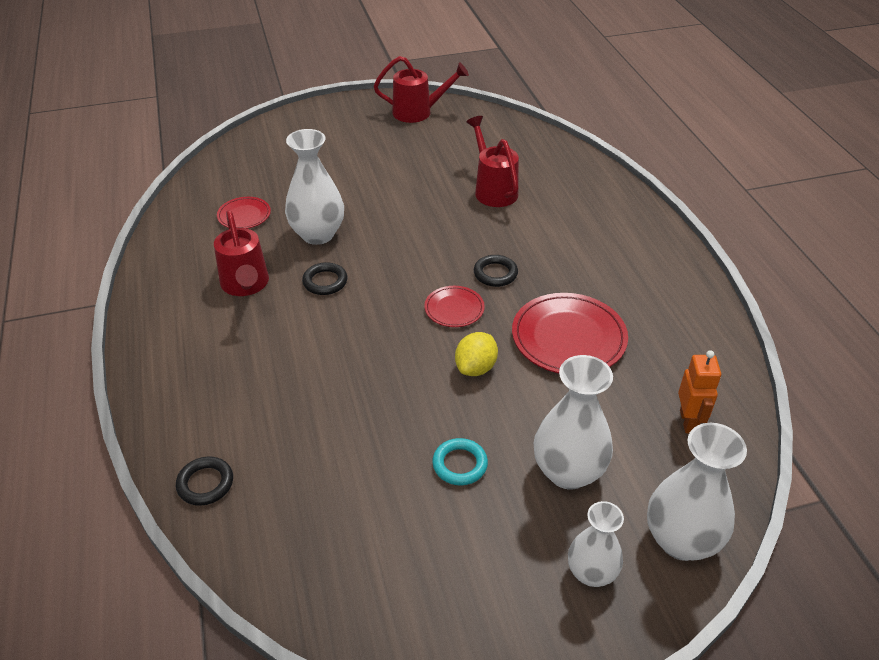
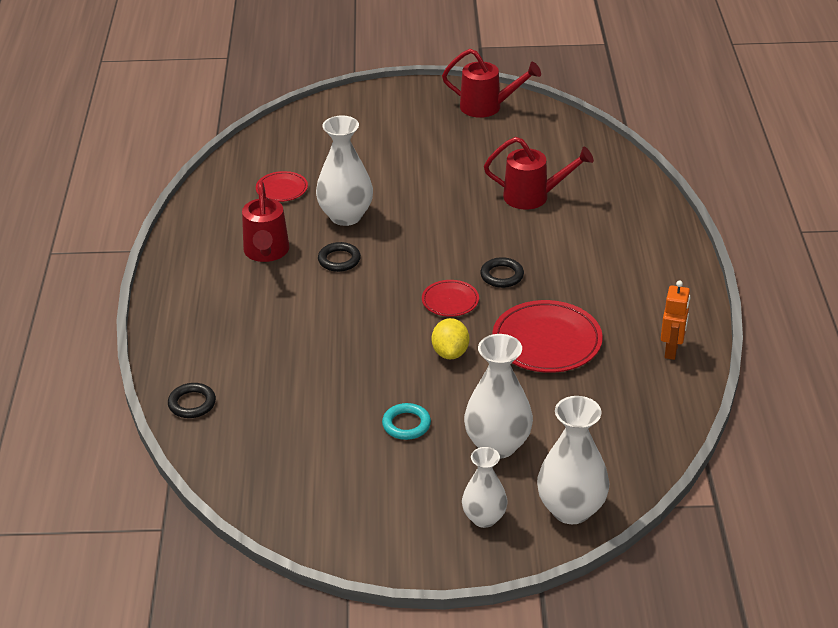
camera: 15 degrees right, 5 degrees down
(476, 368) = (450, 353): yellow lemon -> yellow lemon turned 45 degrees counterclockwise
(493, 190) = (533, 197): red watering can -> red watering can turned 105 degrees clockwise
(688, 421) = (625, 425): orange robot -> orange robot (672, 350)

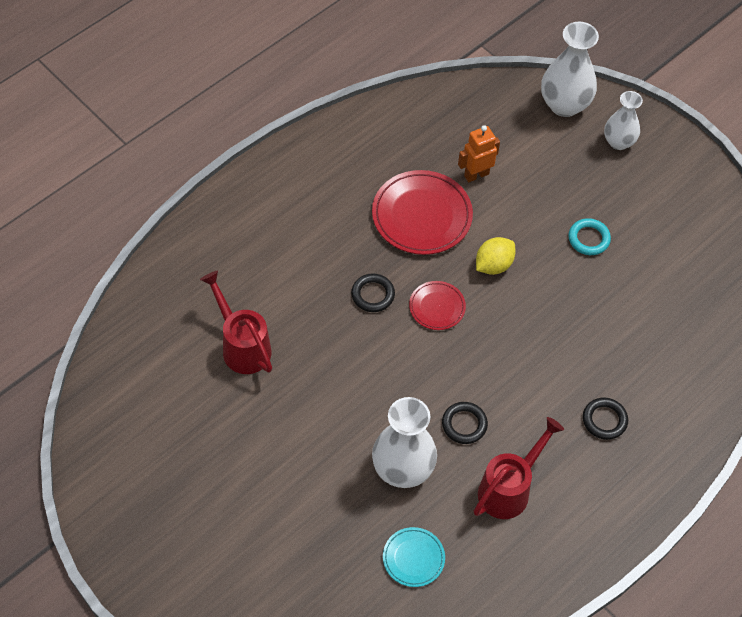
camera: 135 degrees left, 20 degrees up
(192, 403) = (711, 385): black ring -> black ring (604, 420)
(282, 189) = (413, 558): red plate -> turquoise plate
(487, 107) = (119, 489): red watering can -> none
(497, 445) = (552, 176): white vase -> none
(672, 350) = (359, 139): orange robot -> orange robot (476, 175)

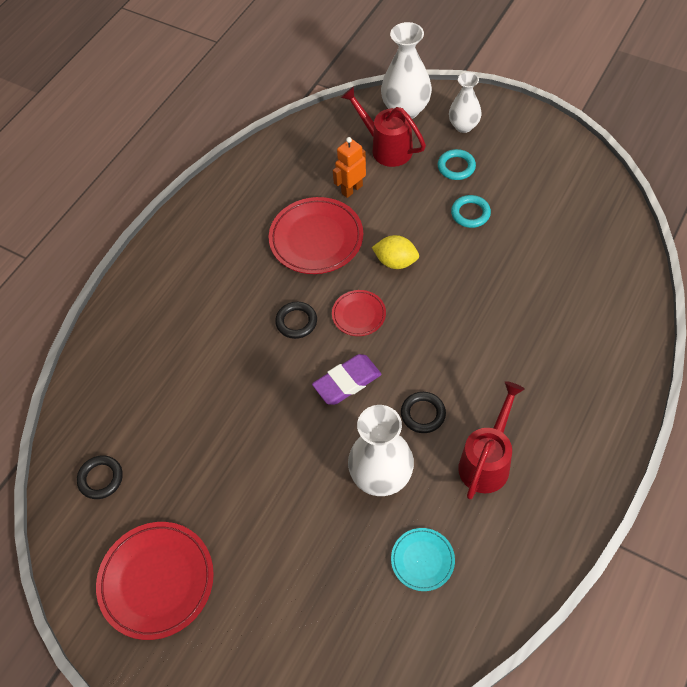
camera: 10 degrees left, 0 degrees up
(162, 496) = (156, 581): none -> red plate
(242, 346) = (190, 408): red watering can -> red watering can (386, 148)
(402, 370) = (347, 382): none -> purple eraser
(493, 265) = (396, 262): yellow lemon -> yellow lemon turned 75 degrees clockwise
(593, 184) = (456, 167): none -> turquoise ring
(604, 420) = (548, 368): black ring -> black ring (101, 478)

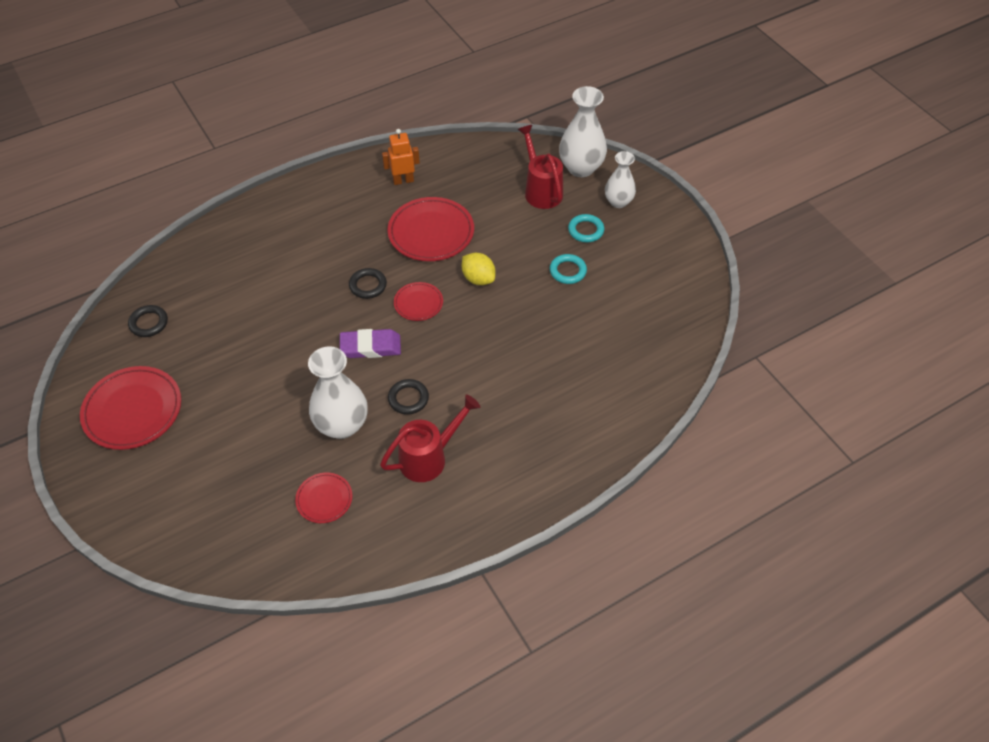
camera: 25 degrees right, 5 degrees down
(351, 189) = (488, 209): orange robot -> orange robot (403, 180)
(422, 560) = (324, 499): turquoise plate -> red plate

